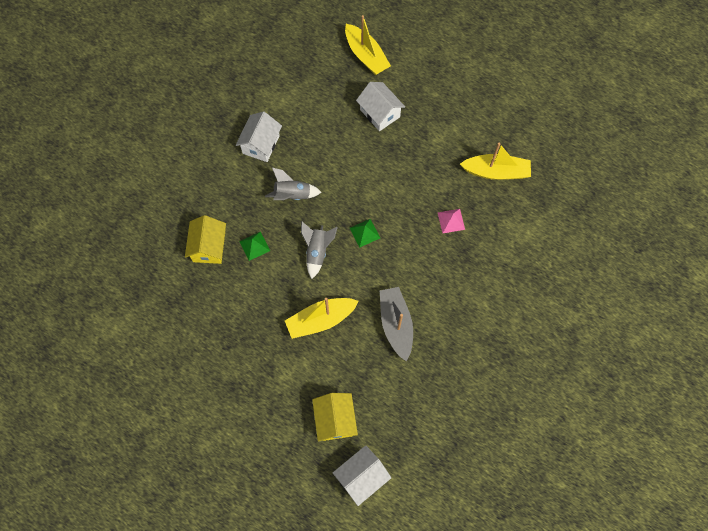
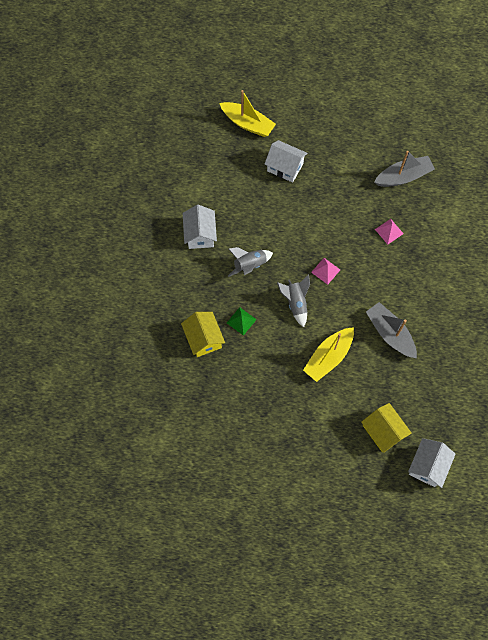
camera: 25 degrees left, 0 degrees up
(364, 233) = (325, 271): green pyramid -> pink pyramid
(496, 172) = (403, 177): yellow boat -> grey boat

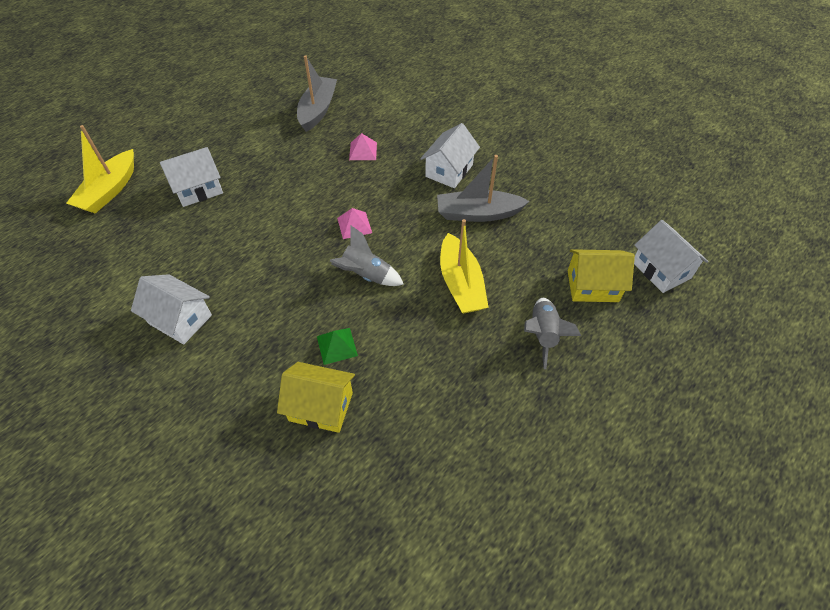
camera: 55 degrees left, 15 degrees down
(247, 123) = (110, 190): yellow boat -> yellow boat turned 135 degrees clockwise
(249, 265) = (275, 292): grey rocket -> grey rocket (542, 335)
(413, 293) = (449, 171): none -> white house

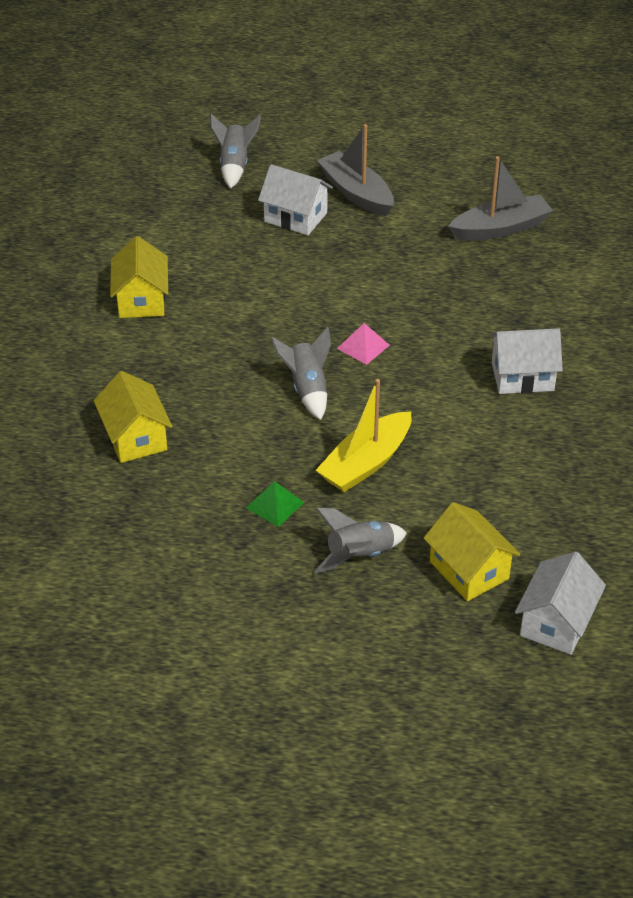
camera: 55 degrees right, 10 degrees down
(110, 190) = (234, 166): yellow boat -> grey rocket
(180, 319) = (141, 300): white house -> yellow house
(337, 346) = (206, 413): green pyramid -> green pyramid (274, 505)
(363, 151) = (476, 296): pink pyramid -> none
(478, 214) = (480, 430): grey boat -> grey boat (356, 193)

